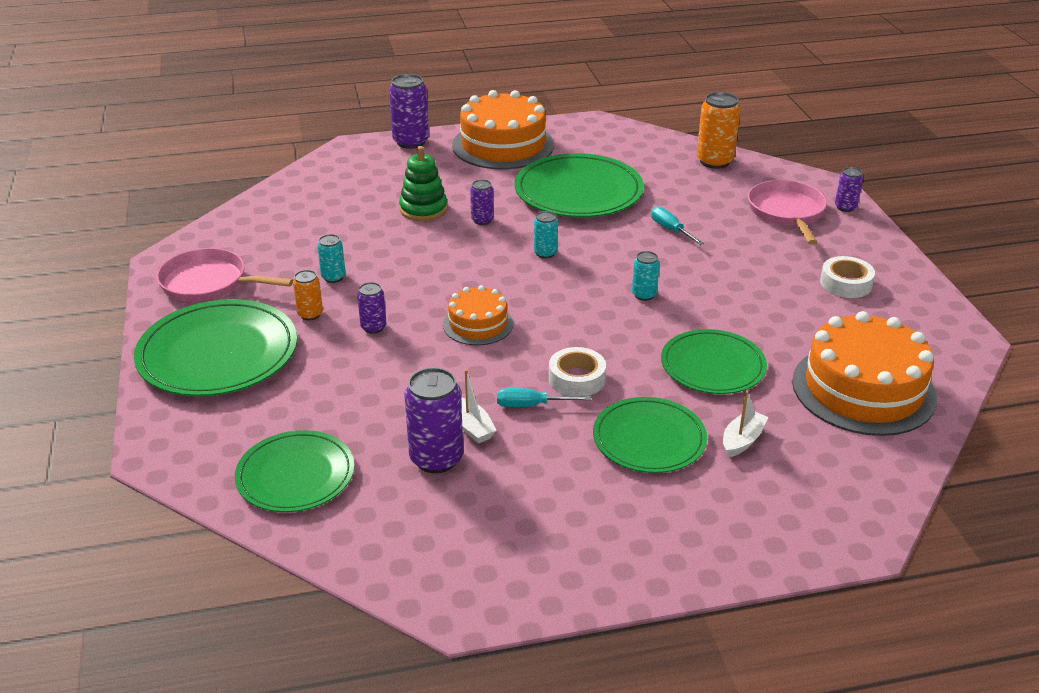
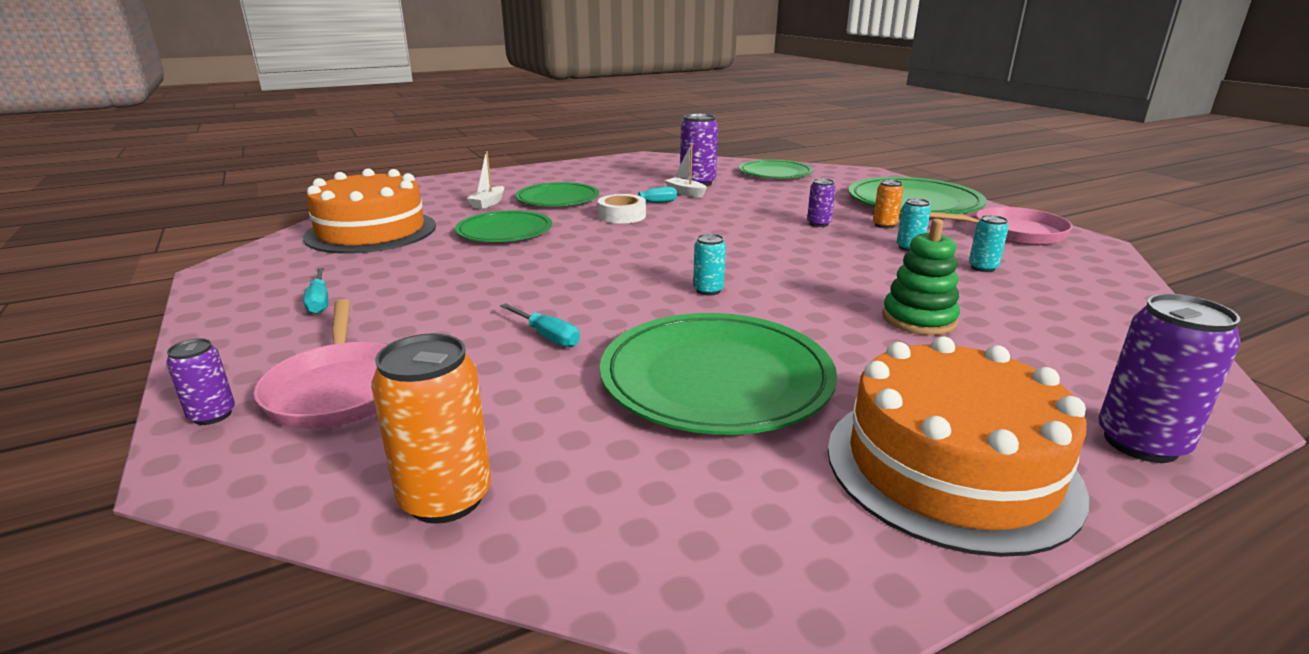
camera: 165 degrees right, 10 degrees down
(478, 324) = (730, 233): orange cake -> none
(482, 220) = (823, 316): purple can -> none
(644, 295) = (575, 267): turquoise can -> turquoise can (982, 268)
(845, 283) = (319, 302): white tape -> turquoise screwdriver

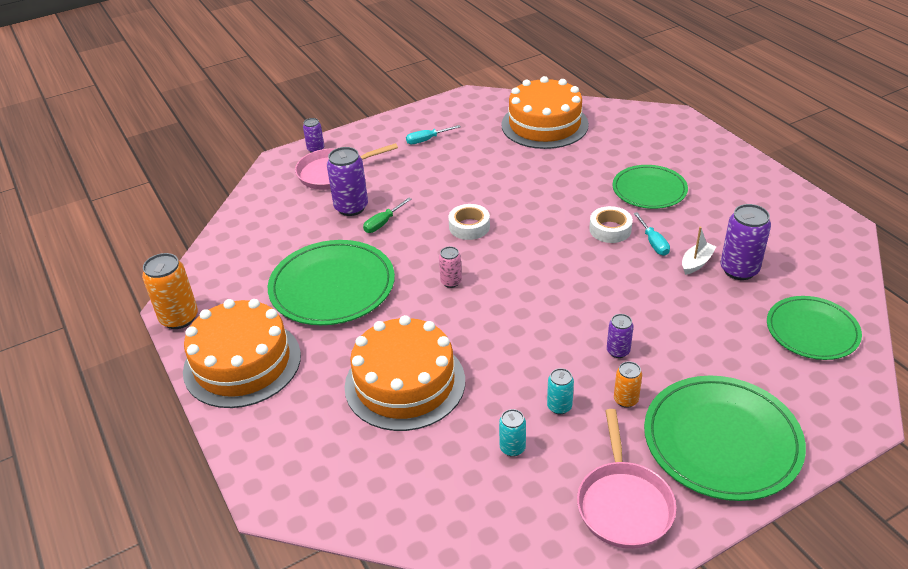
camera: 90 degrees right, 15 degrees up
(446, 498) = (251, 219): orange can -> orange can (179, 318)
(488, 203) = (624, 158): white boat -> none
(504, 231) = (557, 178): green plate -> none
(547, 336) = (383, 223): turquoise screwdriver -> green screwdriver
(586, 278) = (469, 227): none -> white tape
(708, 290) = (451, 282): turquoise can -> pink can
(918, 319) = (405, 383): green stacking toy -> orange cake
(1140, 443) = (247, 445): purple can -> purple can (351, 207)

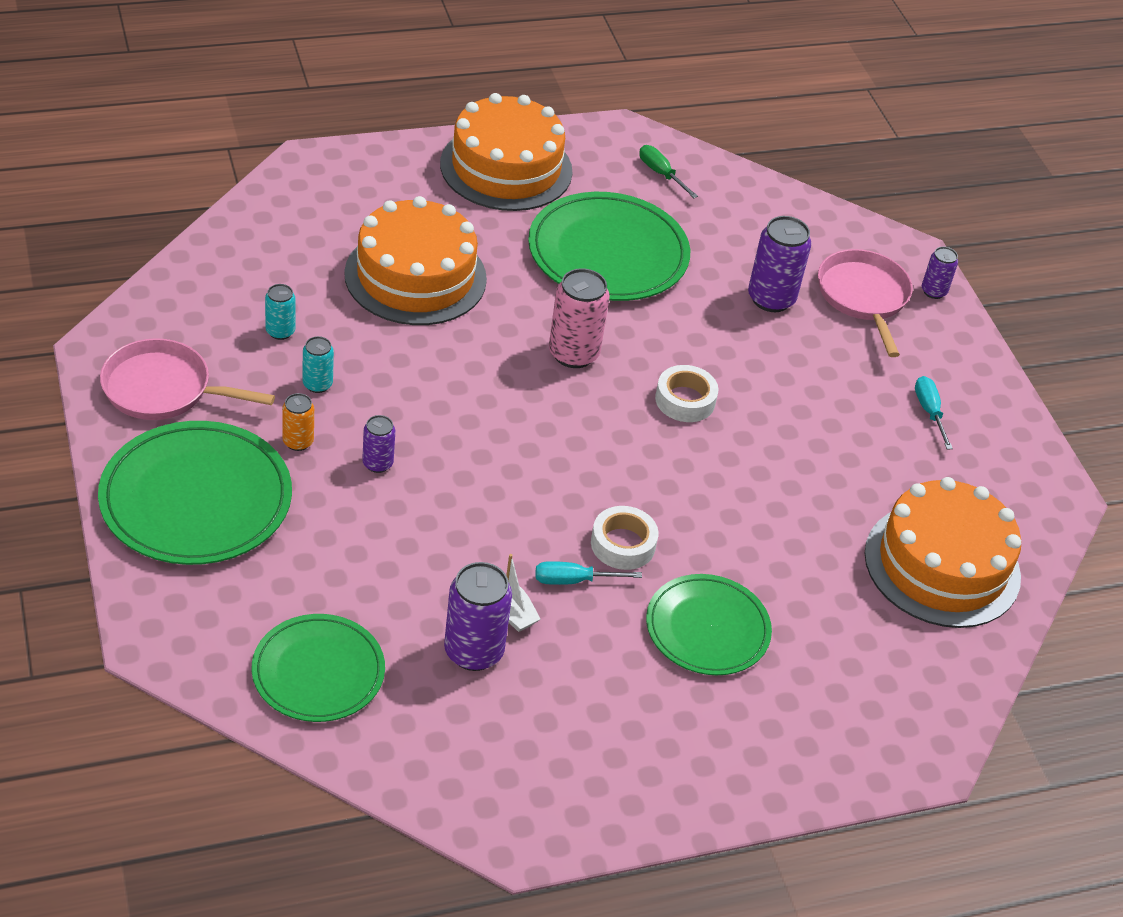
camera: 95 degrees right, 5 degrees up
(179, 318) = (601, 133): orange can -> none
(383, 223) = (724, 321): green screwdriver -> green screwdriver (660, 173)
(451, 282) = (573, 354): pink can -> pink can, size x1.79

